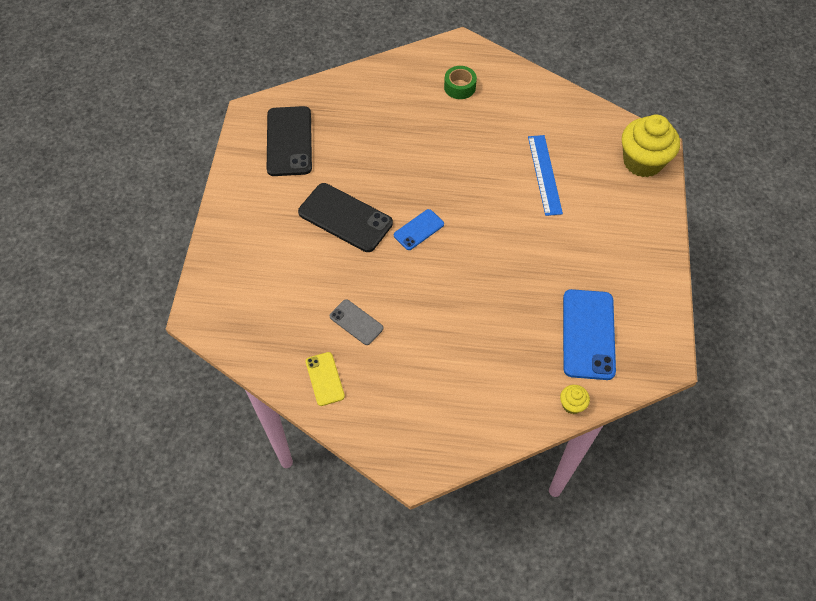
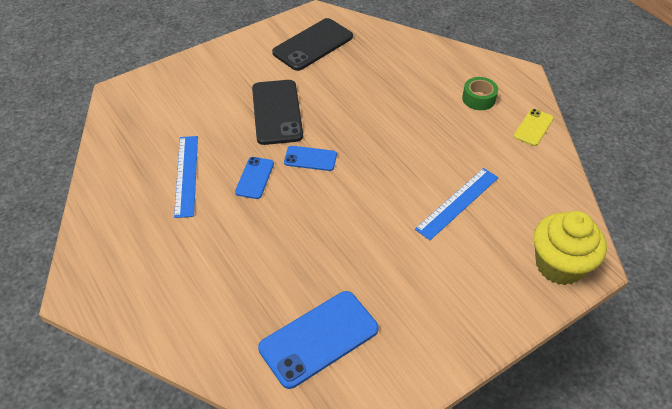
camera: 50 degrees right, 10 degrees down
(325, 379) = (118, 188): yellow phone -> yellow phone (533, 127)
(356, 322) = (186, 175): grey phone -> blue ruler
(404, 278) = (254, 178): none -> blue phone
(572, 404) = (230, 372): yellow cupcake -> none

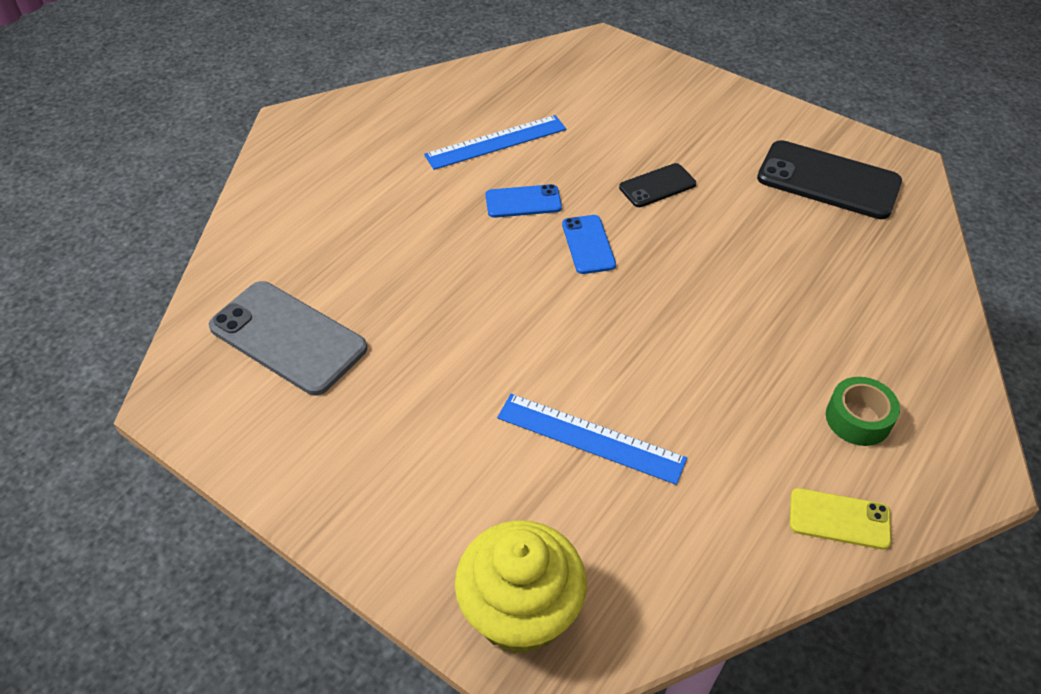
camera: 70 degrees right, 0 degrees up
(277, 112) = (657, 186): black phone -> black phone, size x0.54
(319, 339) = (288, 337): blue phone -> grey phone

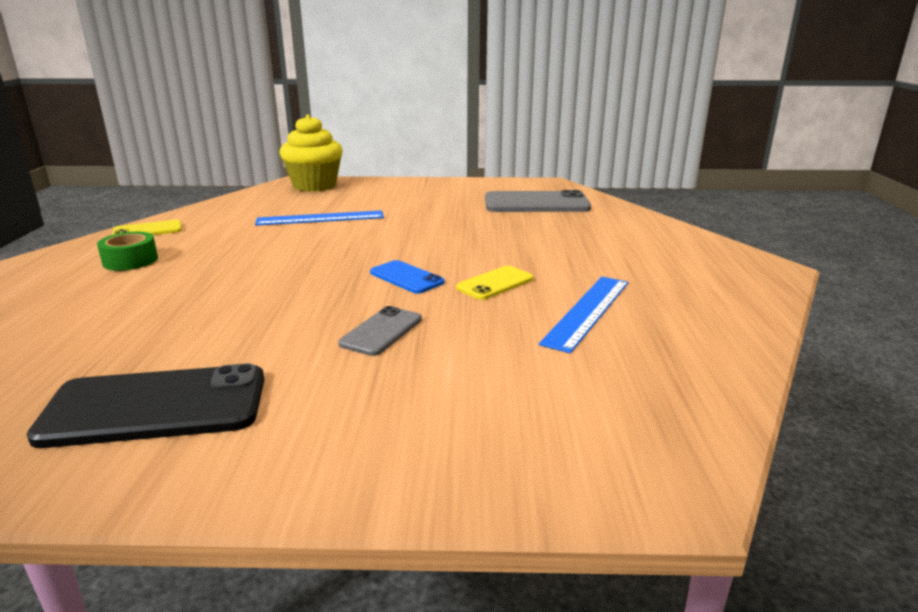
camera: 145 degrees right, 25 degrees down
(523, 202) = (495, 283): blue phone -> yellow phone
(657, 186) = (381, 331): black phone -> grey phone

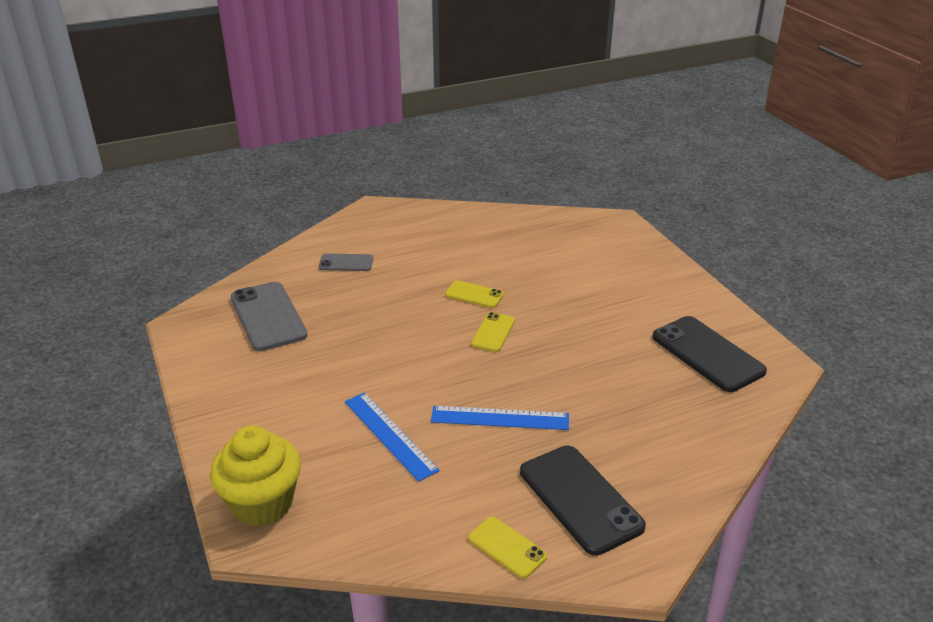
camera: 115 degrees left, 10 degrees up
(130, 260) = (580, 499): green tape -> black phone
(381, 331) = (574, 315): grey phone -> grey phone (346, 263)
(406, 277) = (493, 332): blue phone -> yellow phone
(588, 311) = (489, 256): blue ruler -> blue ruler (500, 418)

